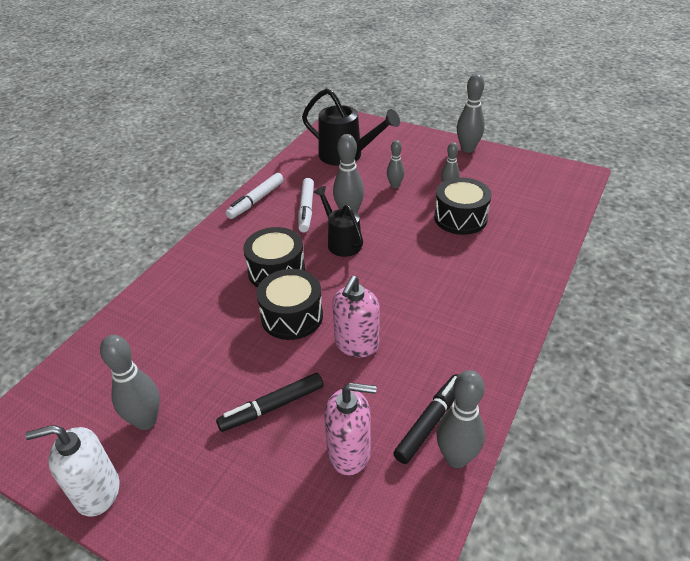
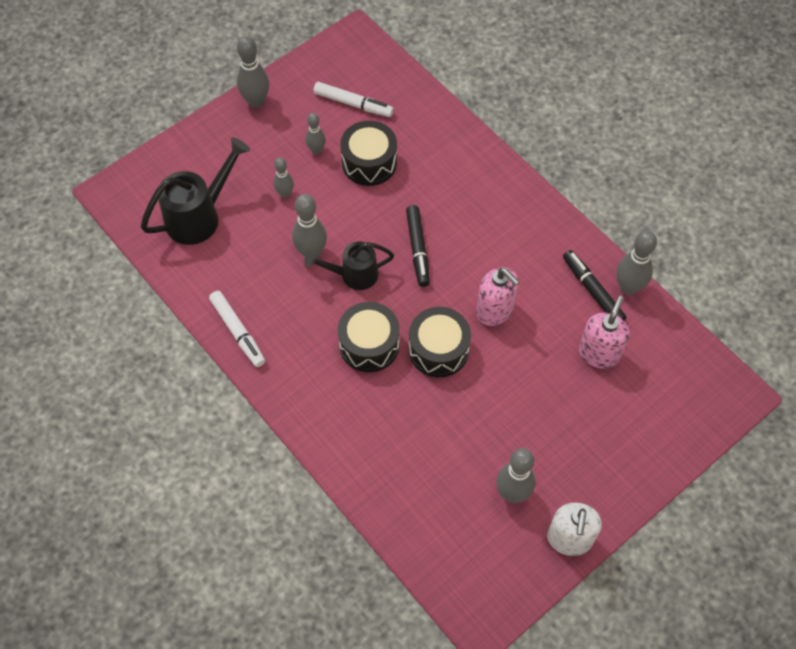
camera: 70 degrees left, 20 degrees up
(272, 407) = (536, 394): black marker -> black marker (417, 249)
(306, 209) = (282, 288): white marker -> white marker (353, 104)

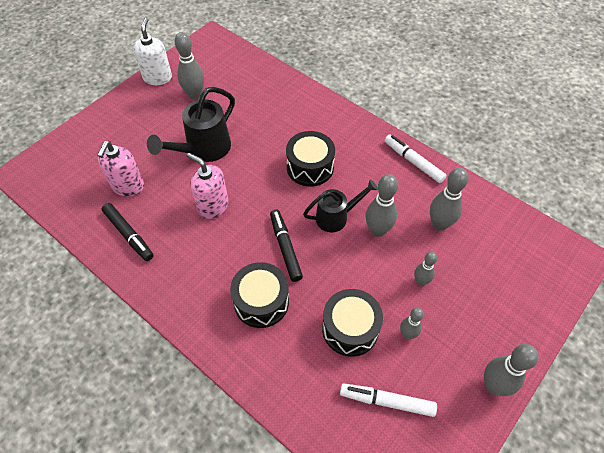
camera: 170 degrees right, 5 degrees down
(199, 216) = (488, 247): black watering can -> black watering can (203, 149)
(438, 349) = (255, 171): black drum -> black drum (261, 302)
(628, 287) = (96, 242): grey bowling pin -> grey bowling pin (439, 224)

